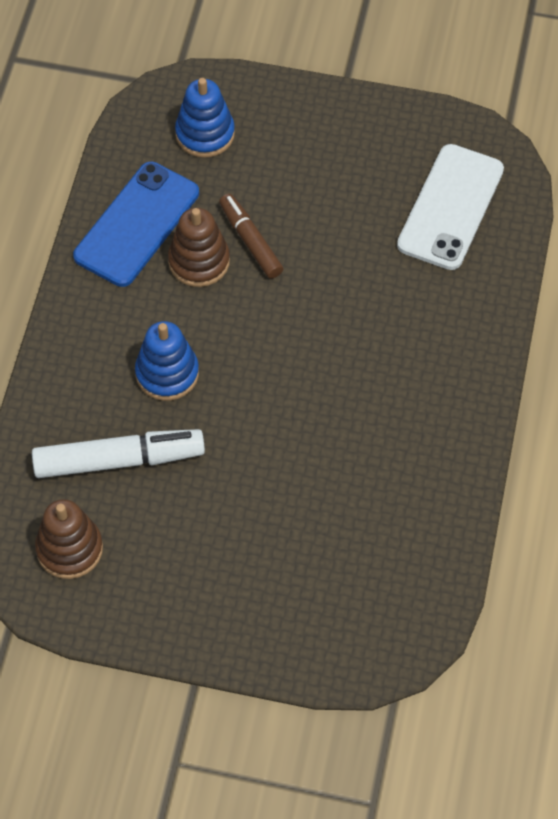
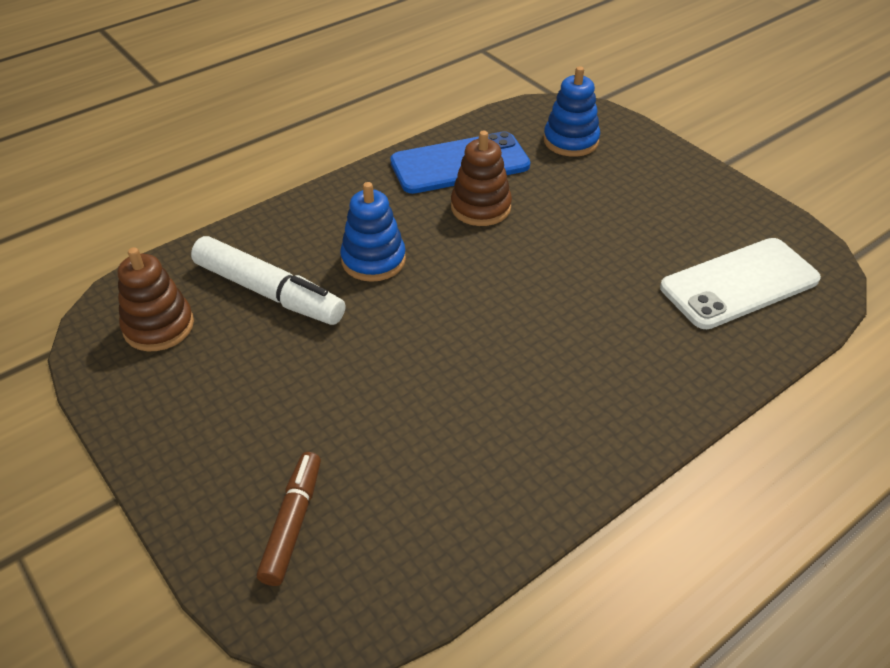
camera: 40 degrees right, 15 degrees down
(250, 241) = (536, 216): brown marker -> brown marker (292, 523)

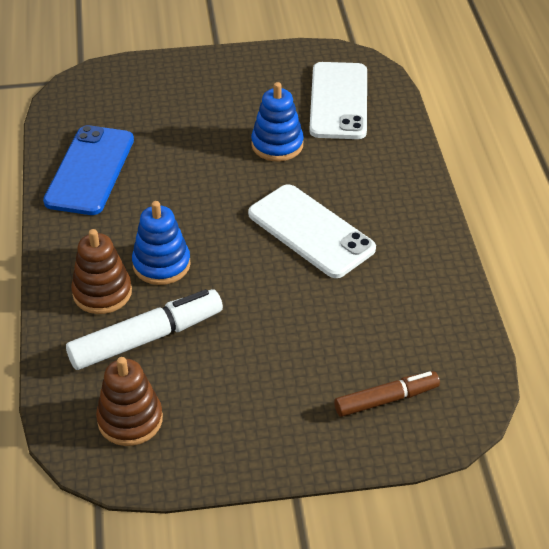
camera: 60 degrees left, 0 degrees up
(292, 523) = (386, 399): brown marker -> brown marker turned 120 degrees clockwise
(480, 207) = (154, 182): brown stacking toy -> brown stacking toy (102, 292)
(509, 347) = (311, 231): none -> white phone
(571, 141) = (121, 101): blue stacking toy -> blue stacking toy (277, 145)

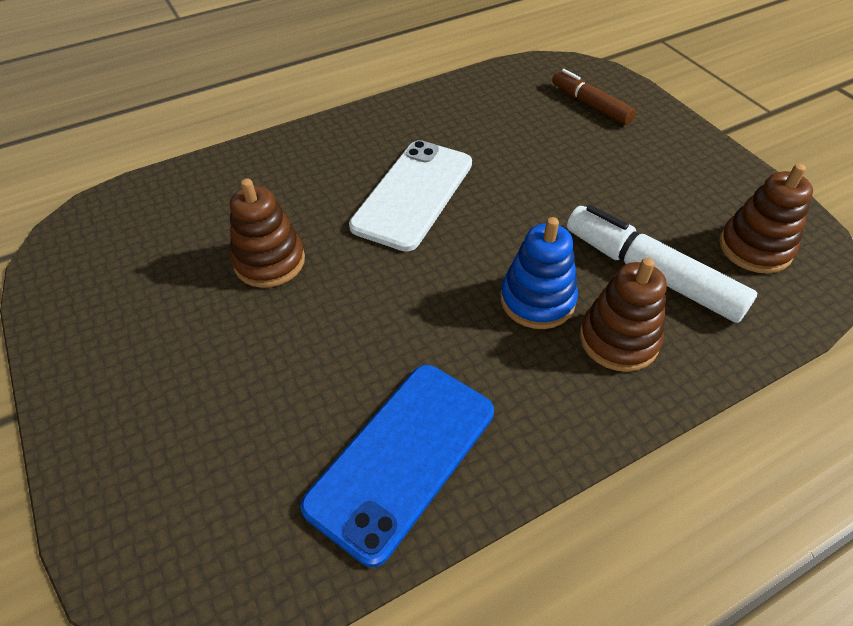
camera: 110 degrees left, 5 degrees up
(90, 170) = (402, 457): blue phone -> blue phone turned 45 degrees counterclockwise
(277, 145) = (269, 261): blue stacking toy -> brown stacking toy
(338, 101) = (162, 229): white phone -> none

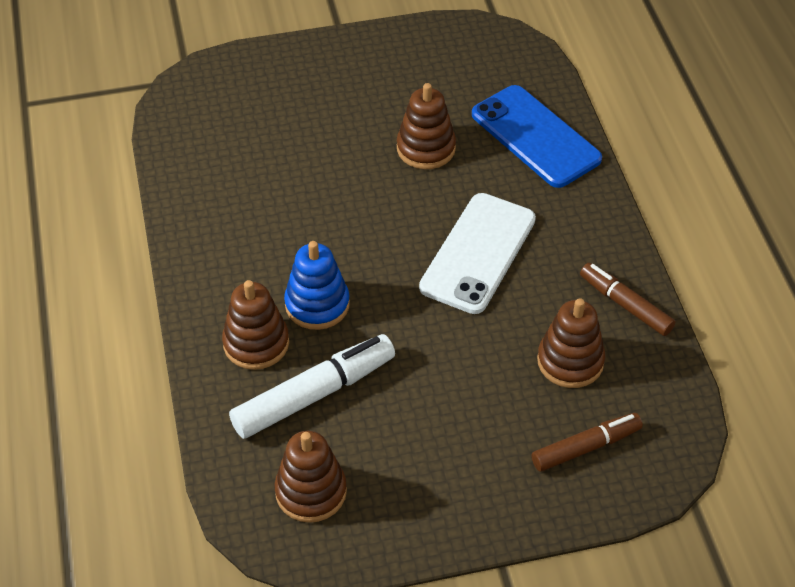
camera: 105 degrees right, 0 degrees up
(402, 457) = (218, 194): blue phone -> blue phone (535, 136)
(413, 194) = (478, 253): white phone -> white phone turned 75 degrees clockwise
(437, 103) = (625, 305): none -> brown marker
(512, 123) = (570, 361): none -> brown stacking toy

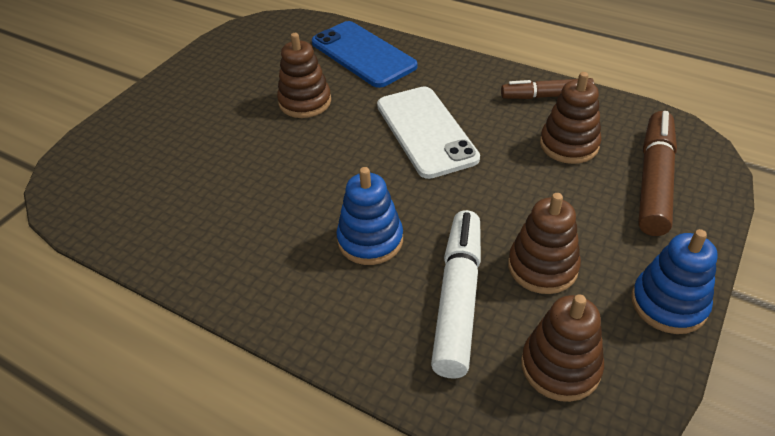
camera: 45 degrees left, 5 degrees down
(256, 343) = (364, 302): brown stacking toy -> brown stacking toy (542, 267)
(440, 527) = (668, 304): none -> blue stacking toy
(535, 136) = (363, 54): blue phone -> blue phone turned 45 degrees clockwise
(586, 447) = (654, 180): brown marker -> brown marker, size x1.55

